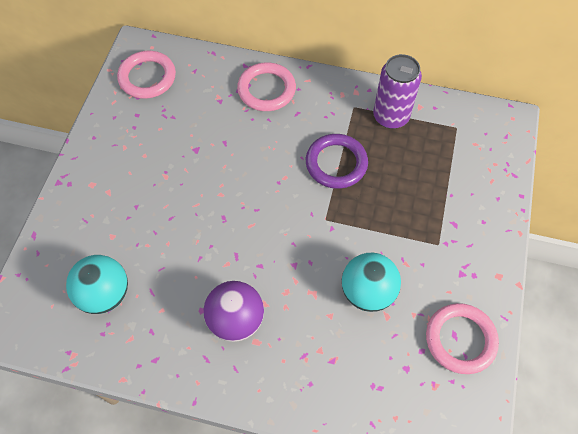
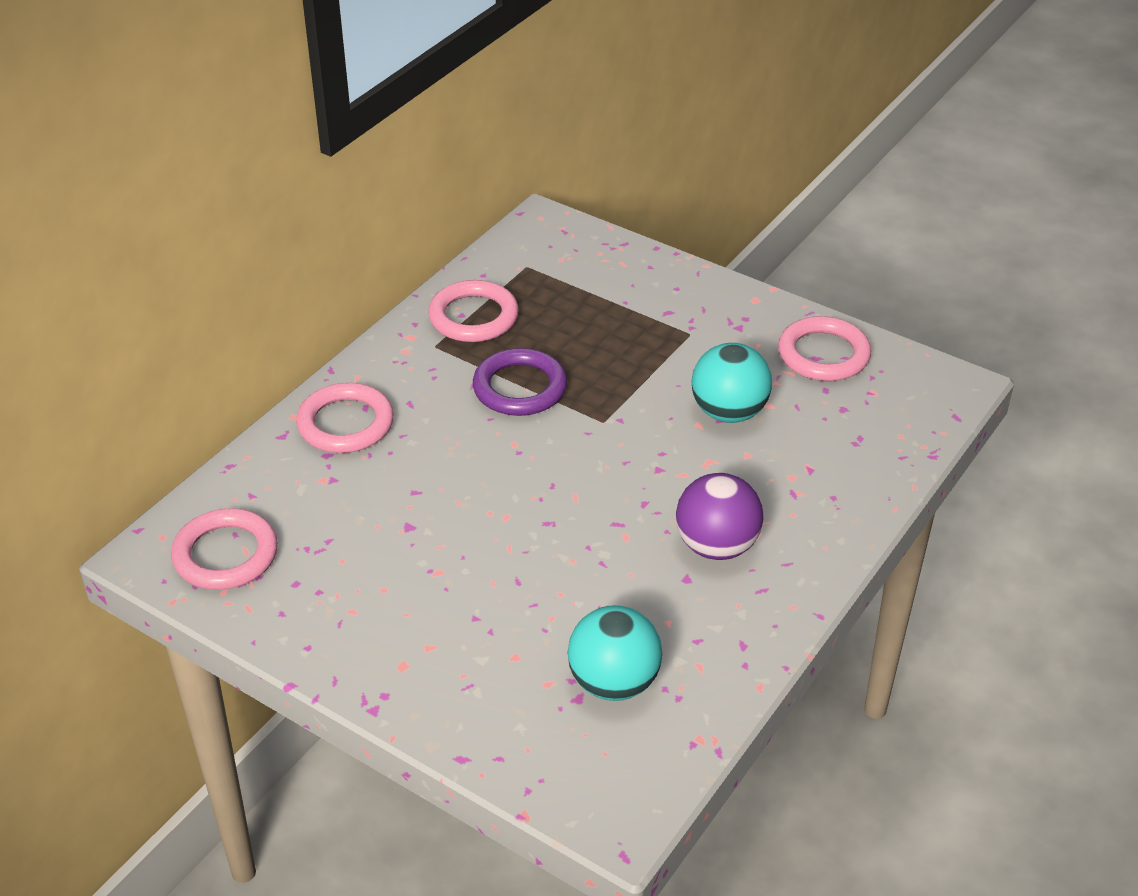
camera: 70 degrees left, 20 degrees down
(390, 116) = (473, 317): purple can -> pink ring

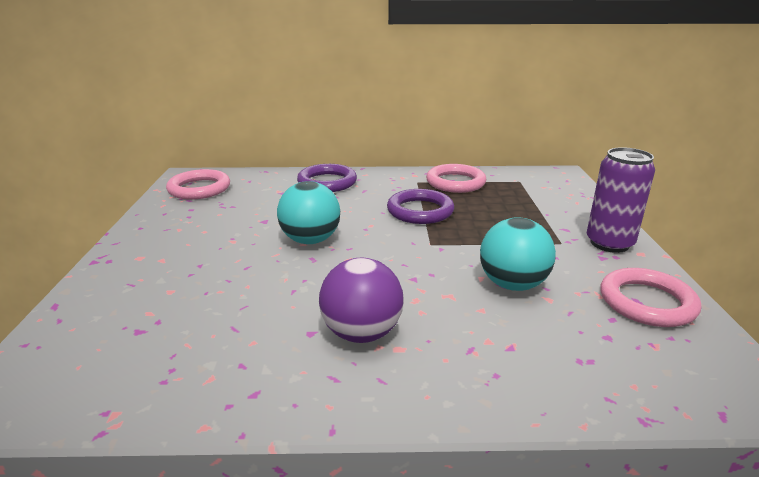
camera: 55 degrees right, 15 degrees down
(345, 424) = (327, 182): pink ring -> purple ring
(614, 683) = (164, 341): turquoise ball -> turquoise ball (310, 240)
(721, 305) = (609, 243): none -> purple can

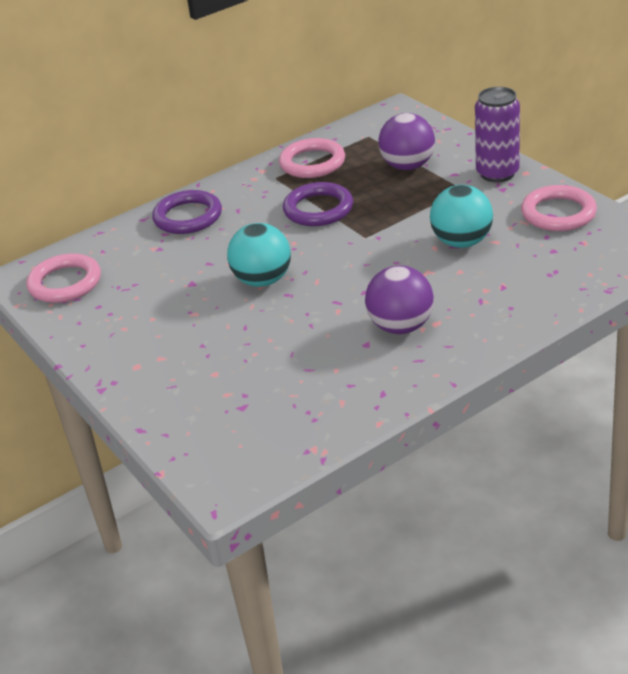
camera: 30 degrees left, 10 degrees up
(529, 209) = (408, 166): none -> purple ball

